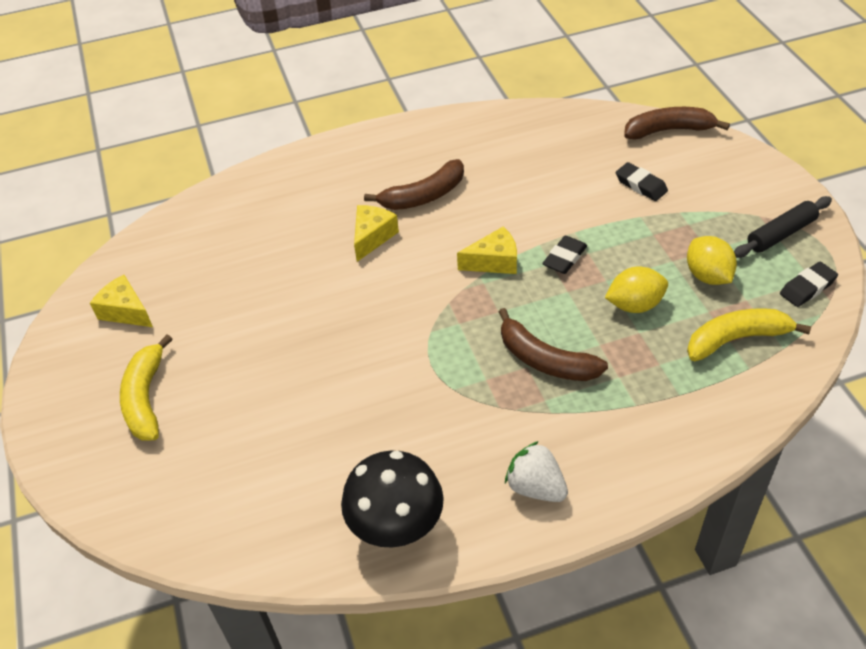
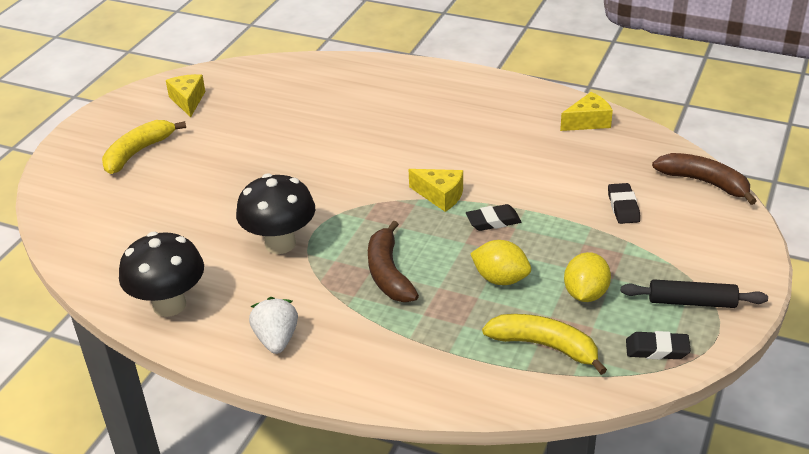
camera: 40 degrees right, 10 degrees down
(372, 237) = (382, 137): yellow cheese -> yellow cheese (588, 122)
(417, 396) = (280, 244): none -> black mushroom
(423, 196) = (450, 130): brown banana -> none

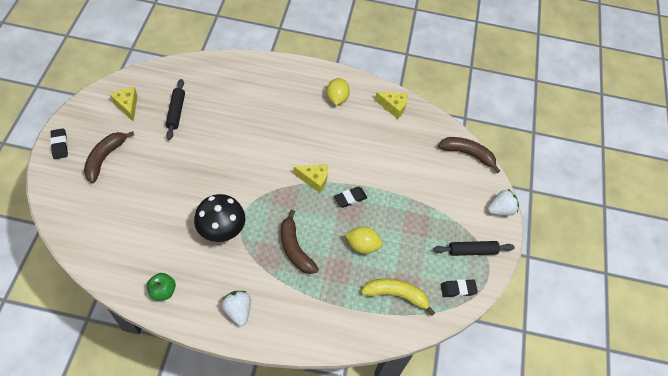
camera: 20 degrees left, 20 degrees up
(138, 152) = (105, 158): yellow banana -> brown banana
(169, 305) = (163, 291): black mushroom -> green apple
(254, 110) = (176, 112): none -> black rolling pin
(585, 294) = (413, 251): yellow lemon -> yellow lemon (337, 98)
(588, 122) = (393, 107): yellow cheese -> yellow cheese turned 60 degrees clockwise
(623, 207) = (424, 179): black eraser -> black eraser (60, 145)
(752, 254) = (500, 209): none -> white strawberry

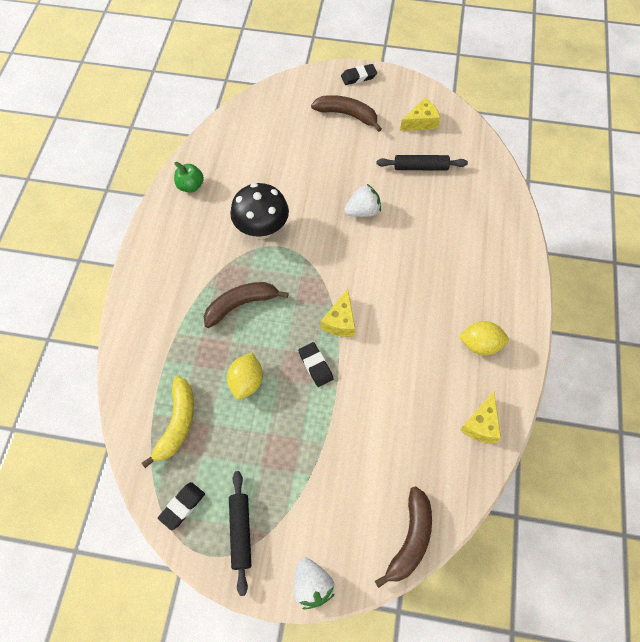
camera: 95 degrees right, 5 degrees up
(238, 311) = (165, 254): white strawberry -> white strawberry (363, 211)
(458, 289) = (182, 506): black eraser -> black eraser turned 45 degrees clockwise

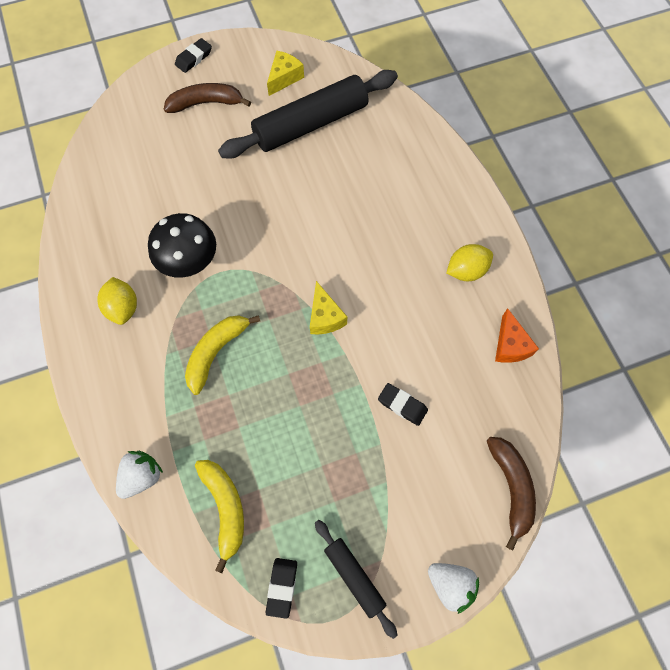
camera: 30 degrees left, 5 degrees up
(190, 186) = (85, 255): green apple -> none
(241, 305) = (216, 352): brown banana -> yellow banana
(246, 382) = (269, 427): yellow lemon -> yellow lemon (123, 308)
(315, 366) = (327, 373): black eraser -> black eraser (402, 405)
(363, 211) = (281, 195): white strawberry -> white strawberry (142, 476)
(421, 167) = (311, 124): black rolling pin -> black rolling pin, size x1.98
(481, 424) = (510, 345): yellow cheese -> orange cheese

